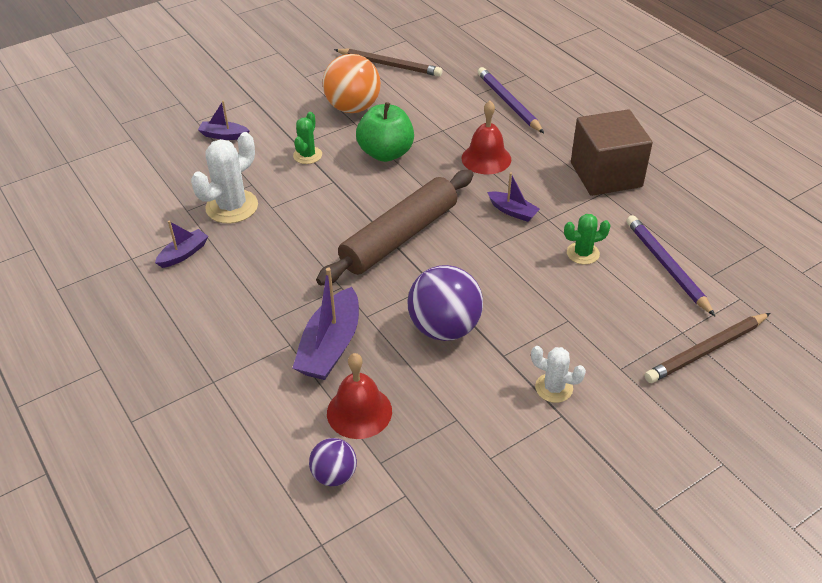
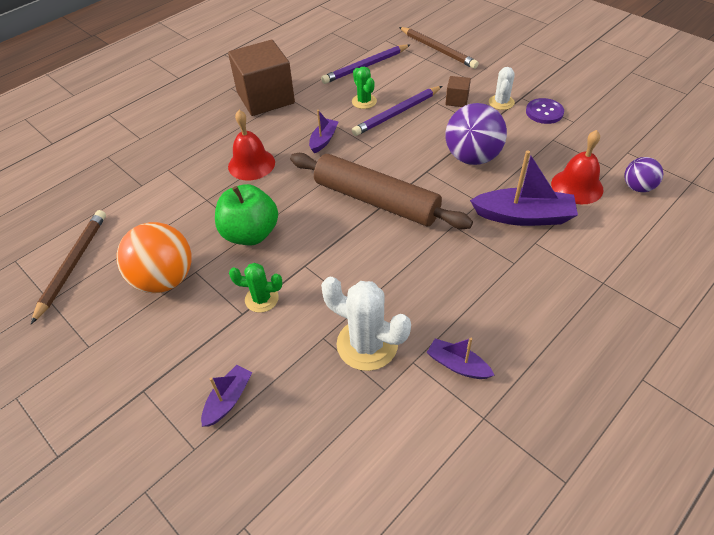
camera: 100 degrees left, 5 degrees up
(224, 135) = (228, 400): purple boat -> purple boat turned 150 degrees counterclockwise
(508, 102) = (158, 161): purple pencil -> purple pencil (396, 113)
(519, 430) = (544, 112): none -> purple button
(568, 341) = (457, 100): none -> brown cube

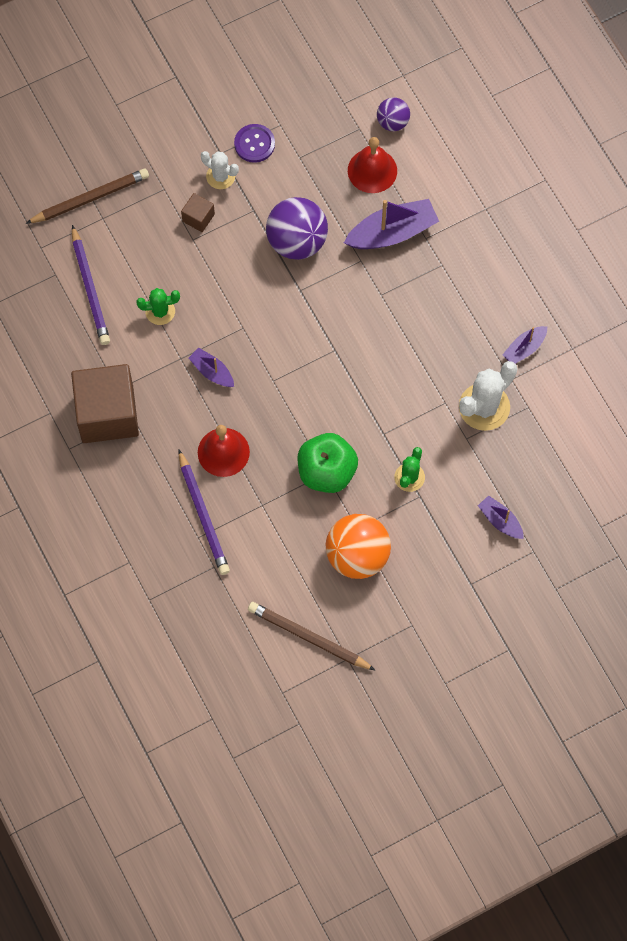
camera: 75 degrees left, 20 degrees up
(376, 200) = (324, 349): brown rolling pin -> none
(396, 113) = (196, 285): purple pencil -> purple pencil (203, 516)
(523, 216) = (392, 233): purple boat -> purple boat turned 45 degrees clockwise

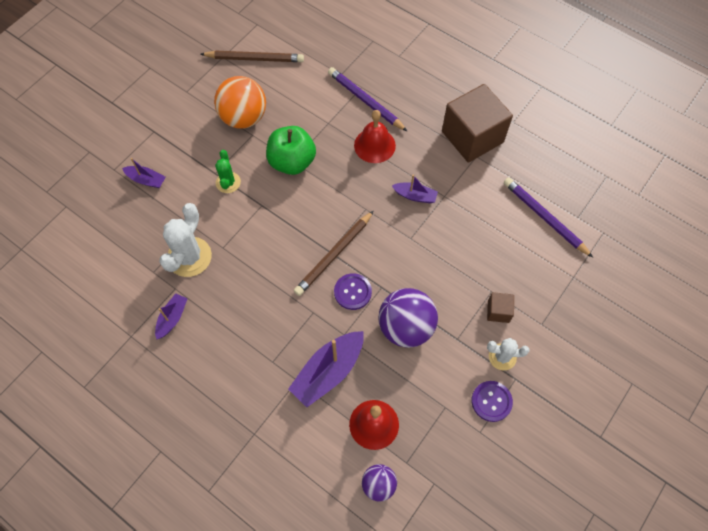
camera: 155 degrees right, 5 degrees down
(90, 198) = (594, 289): brown pencil -> brown pencil (333, 255)
(160, 311) = (481, 223): green cactus -> none
(331, 297) = (352, 292): none -> purple button

